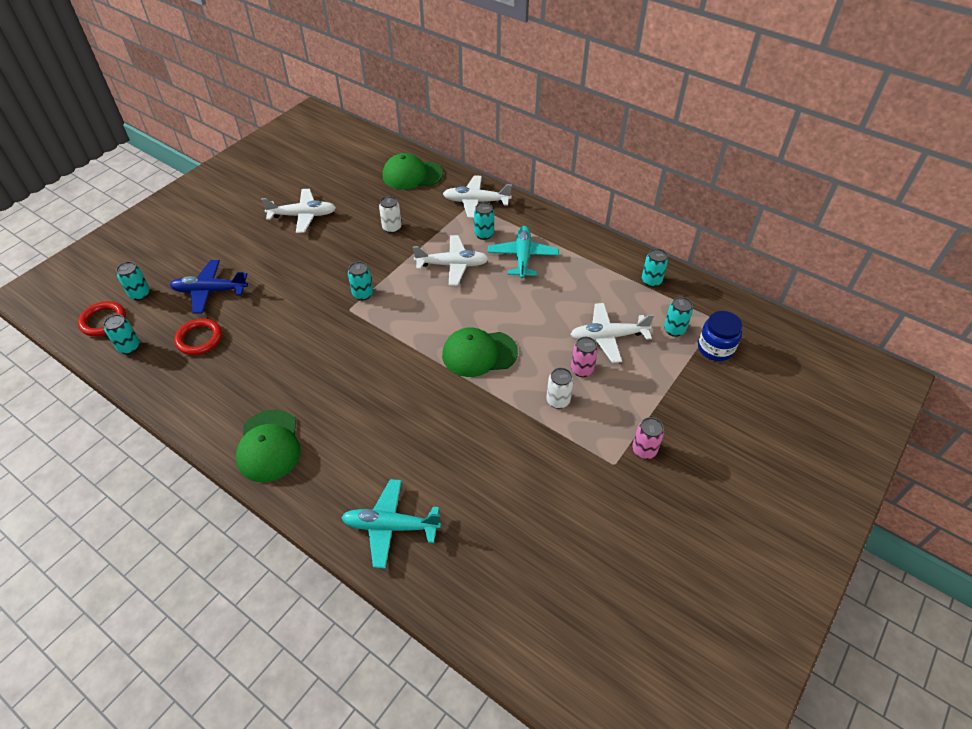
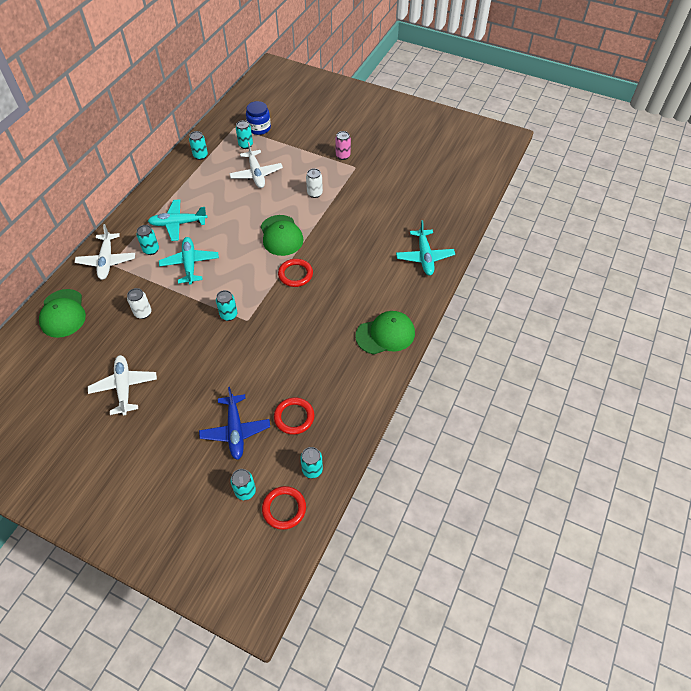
camera: 100 degrees left, 5 degrees up
(405, 361) = (295, 274): none -> red ring
(452, 265) = (190, 264): white plane -> turquoise plane
(582, 370) = (287, 184): pink can -> none

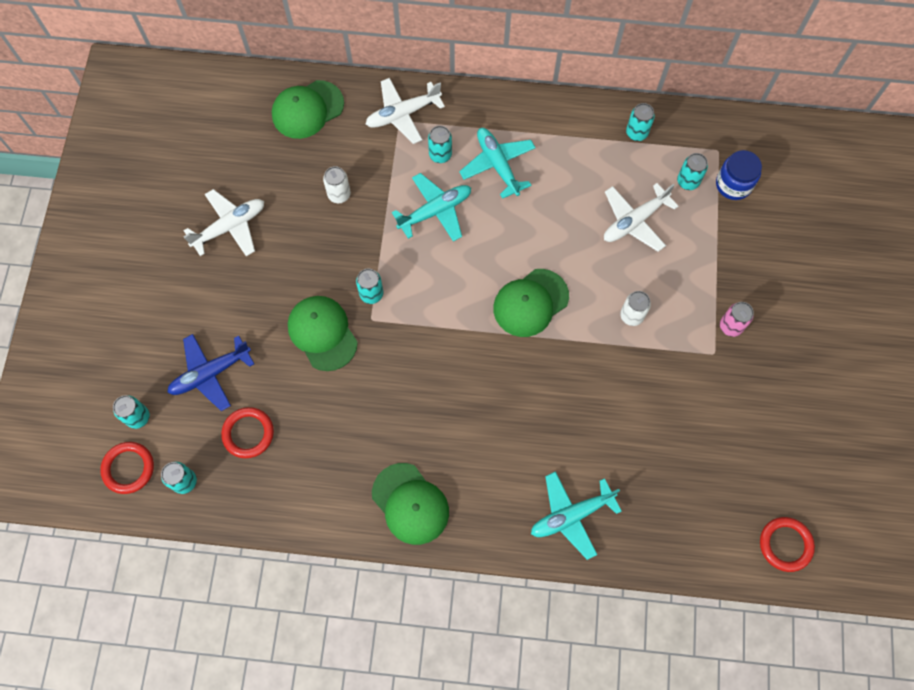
camera: 70 degrees right, 15 degrees up
(242, 351) = (322, 333): none -> green cap
(295, 274) = (468, 349): red ring -> red ring (785, 544)

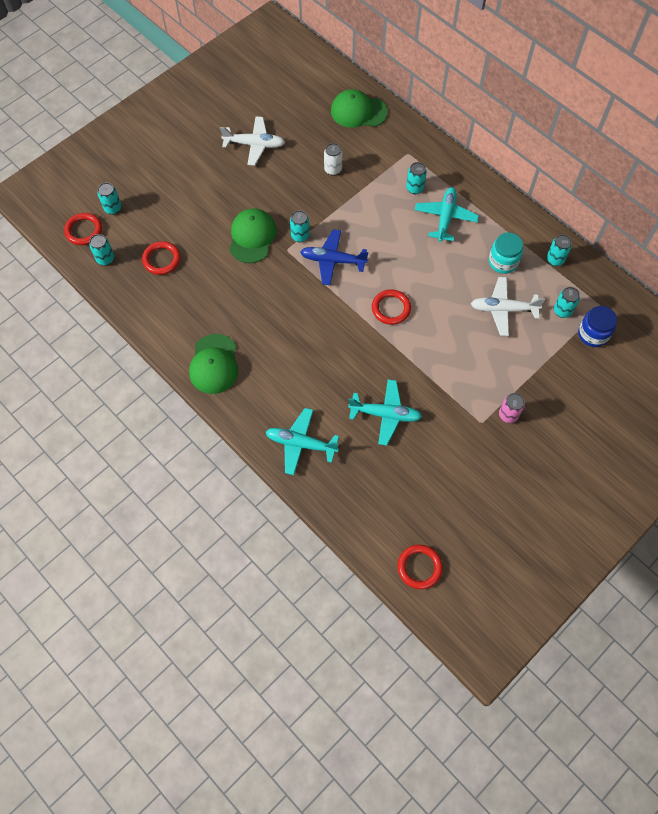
camera: 40 degrees right, 5 degrees down
(210, 374) = (171, 214): blue plane -> blue plane (332, 261)
(403, 114) = (413, 151): white plane -> none
(435, 211) = (381, 217): turquoise plane -> turquoise plane (385, 414)
(530, 303) = (391, 308): green cap -> red ring
(592, 171) = (503, 262): none -> turquoise jar
(631, 316) = (448, 361): white can -> none

